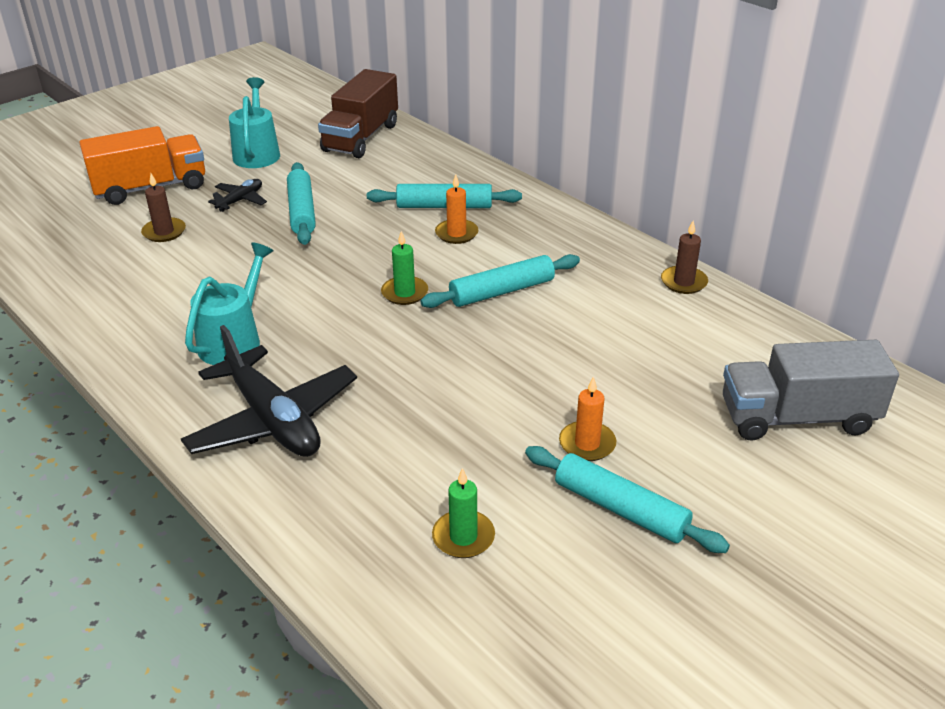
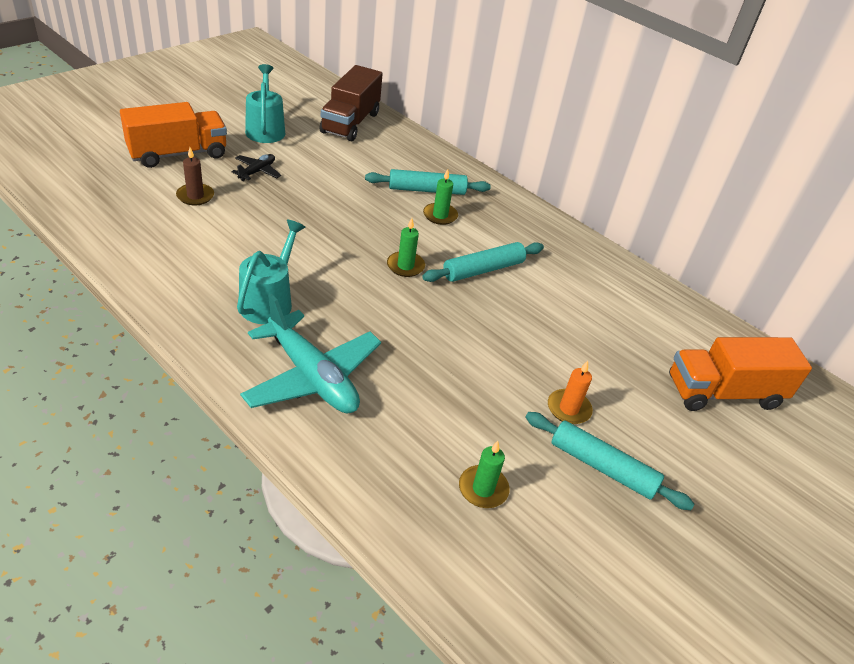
camera: 10 degrees left, 5 degrees up
(272, 420) = (312, 376): black plane -> turquoise plane
(302, 211) = (310, 186): turquoise rolling pin -> none
(456, 233) = (440, 215): orange candle -> green candle
(683, 282) = (622, 271): brown candle -> none
(797, 417) = (723, 392): grey truck -> orange truck

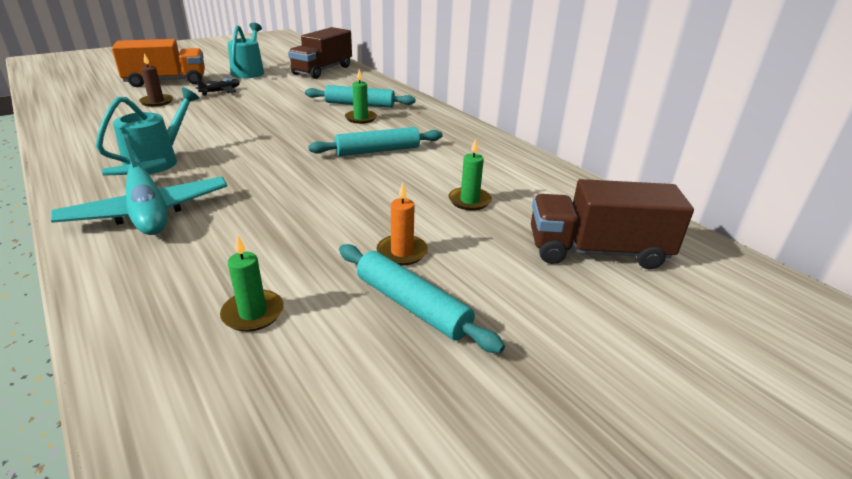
camera: 15 degrees right, 10 degrees down
(405, 266) = (304, 145): green candle -> green candle (469, 201)
(723, 392) = (596, 251): orange truck -> brown truck

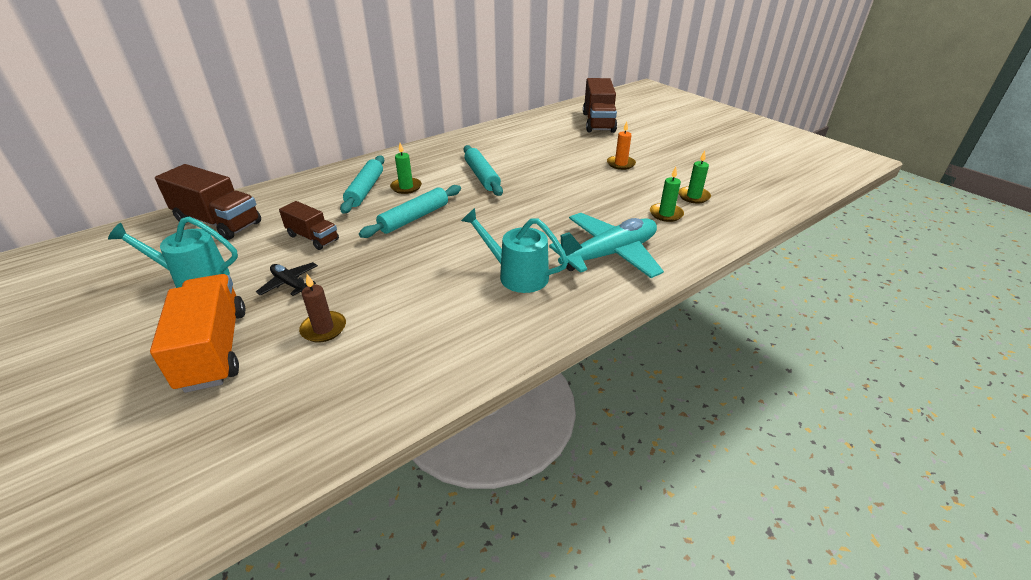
camera: 90 degrees left, 5 degrees up
(282, 93) = (313, 238): none -> brown truck
(412, 305) = (664, 161): turquoise rolling pin -> turquoise rolling pin (414, 218)
(469, 201) = (555, 147): green candle -> green candle (666, 214)

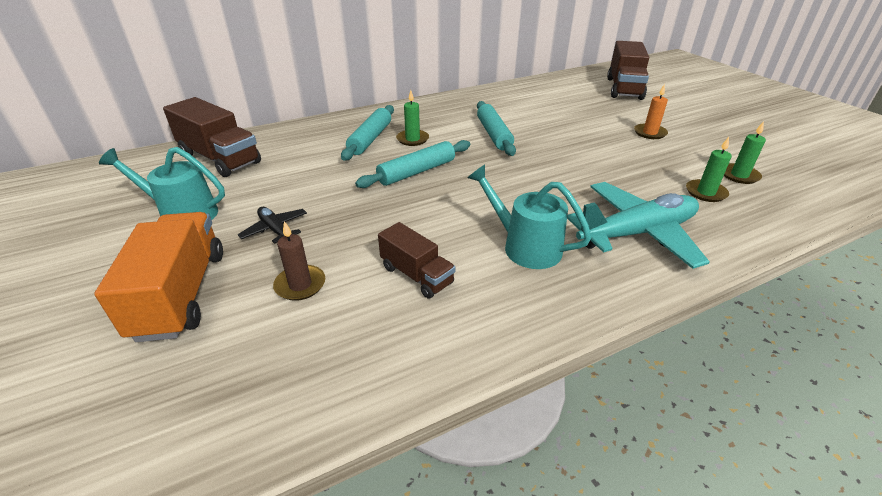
camera: 10 degrees right, 0 degrees up
(313, 238) = (308, 183): brown truck -> brown truck (416, 275)

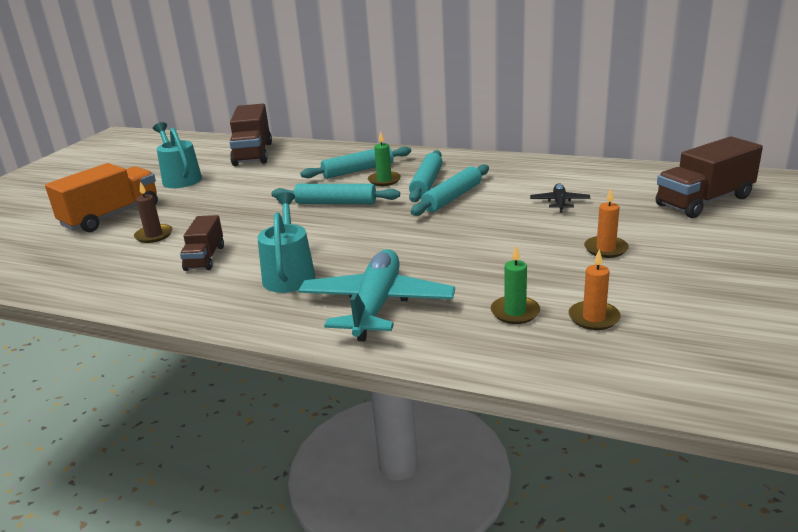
camera: 50 degrees right, 10 degrees down
(275, 230) = (198, 204): black plane -> black plane (559, 203)
(451, 130) = (426, 183): none -> turquoise rolling pin
(636, 233) = (376, 305): turquoise plane -> turquoise plane turned 105 degrees counterclockwise
(739, 175) = (593, 318): green candle -> orange candle

